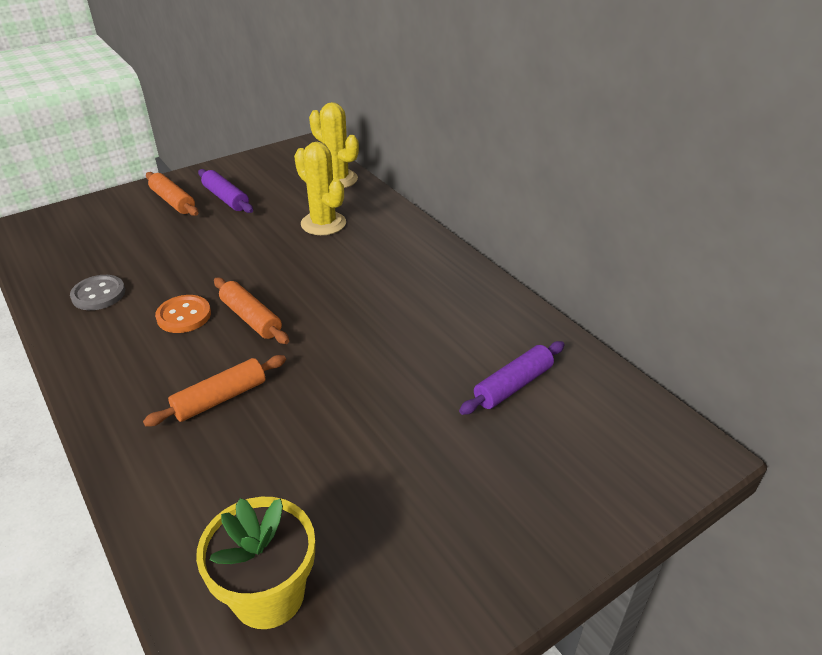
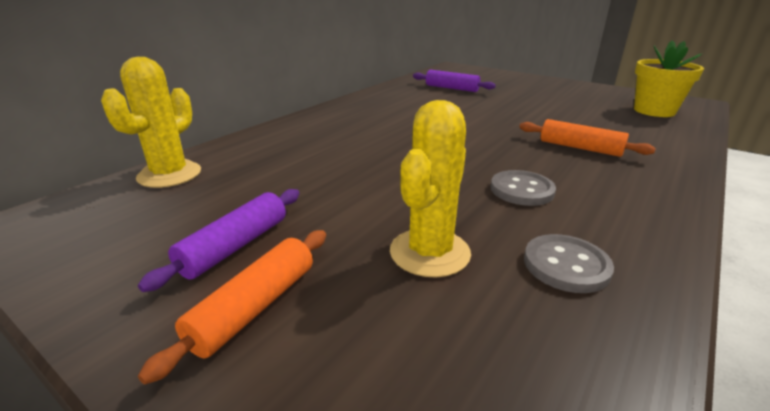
camera: 110 degrees left, 10 degrees down
(184, 316) = (521, 190): orange button -> grey button
(251, 318) = (483, 159): orange rolling pin -> none
(323, 223) = (293, 161): yellow cactus -> yellow cactus (429, 252)

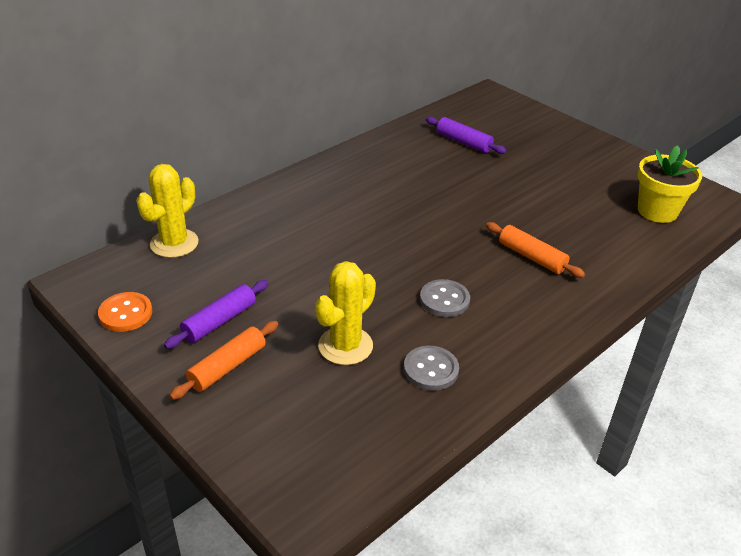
camera: 10 degrees right, 10 degrees up
(84, 255) = (125, 313): none -> orange button

